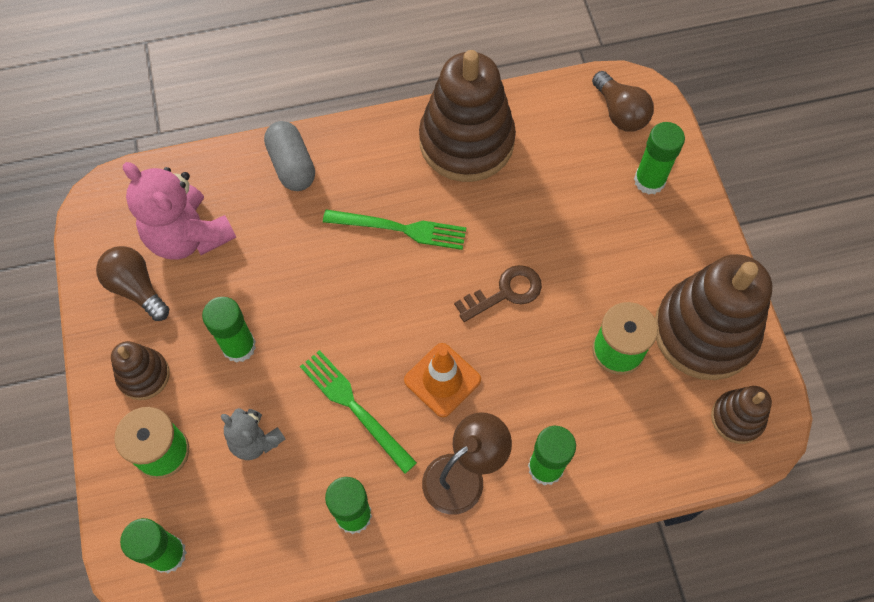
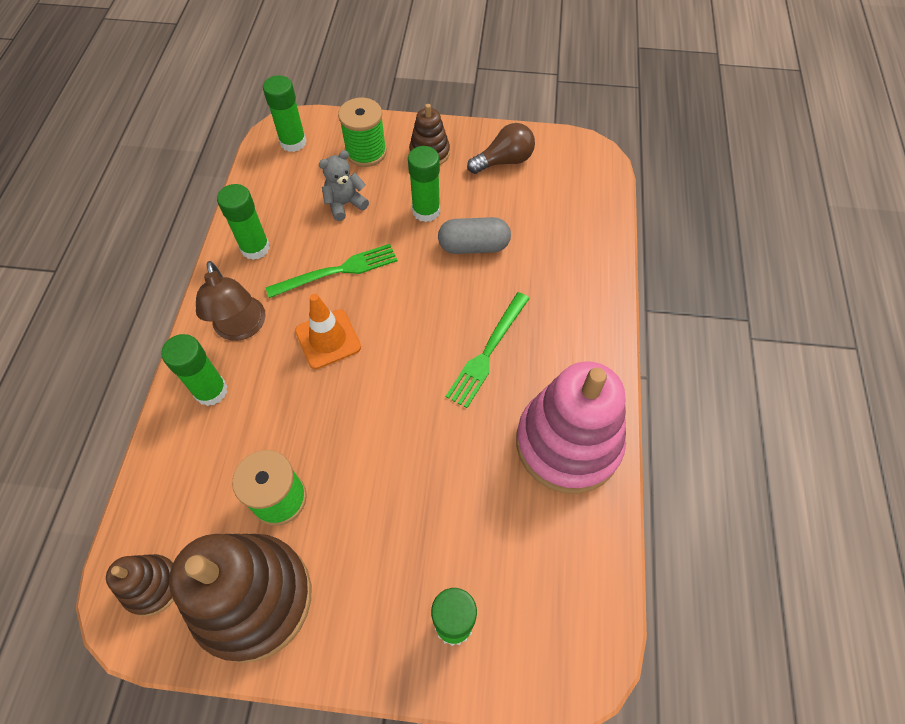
camera: 110 degrees right, 5 degrees down
(188, 236) = (539, 200): pink teddy bear -> none
(292, 165) = (586, 286): grey capsule -> grey capsule (473, 246)
(466, 141) = (568, 443): brown stacking toy -> pink stacking toy
(505, 293) = (385, 418): brown key -> none
(620, 112) = (558, 632): brown light bulb -> none

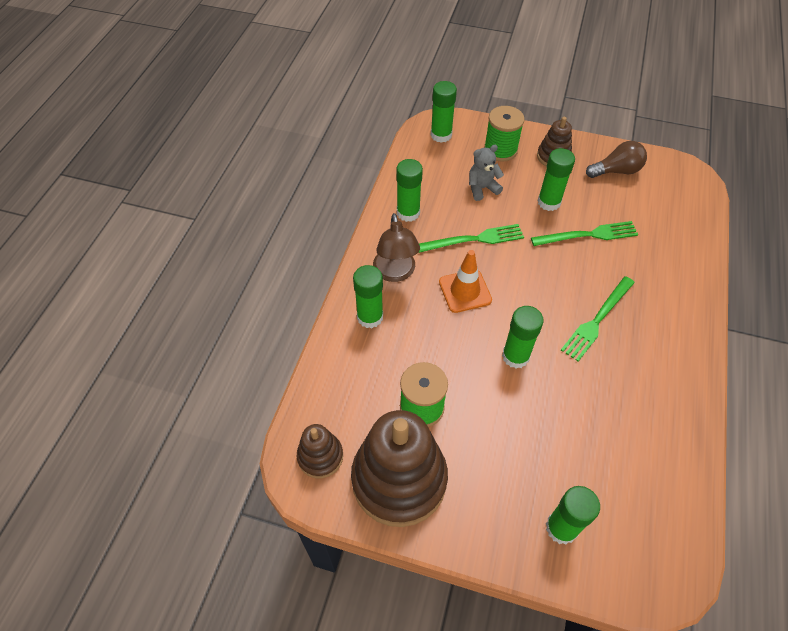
camera: 10 degrees right, 5 degrees down
(392, 413) = (515, 356): none -> green glue stick
(473, 246) = (588, 235): grey capsule -> green fork
(568, 443) = (663, 402): pink stacking toy -> none

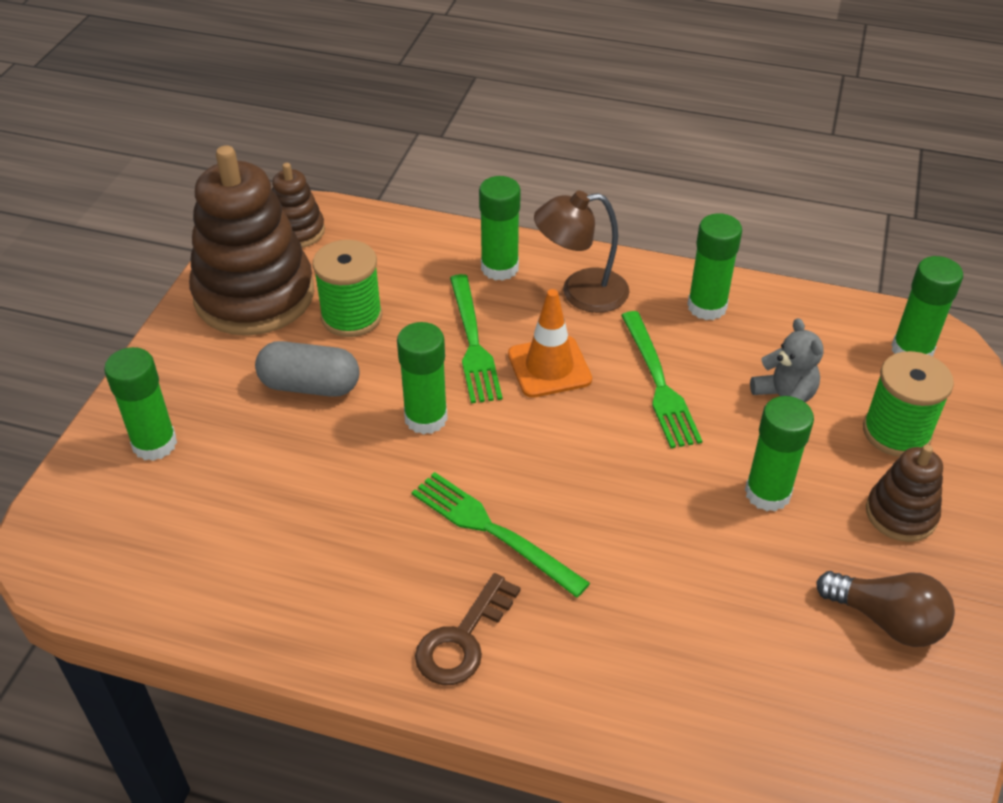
camera: 90 degrees right, 10 degrees down
(493, 428) = (310, 386): none -> grey capsule
(588, 235) = (690, 544): green fork -> green fork (473, 342)
(616, 171) = (886, 620): brown light bulb -> brown light bulb turned 45 degrees counterclockwise
(671, 333) = (462, 639): none -> brown key

